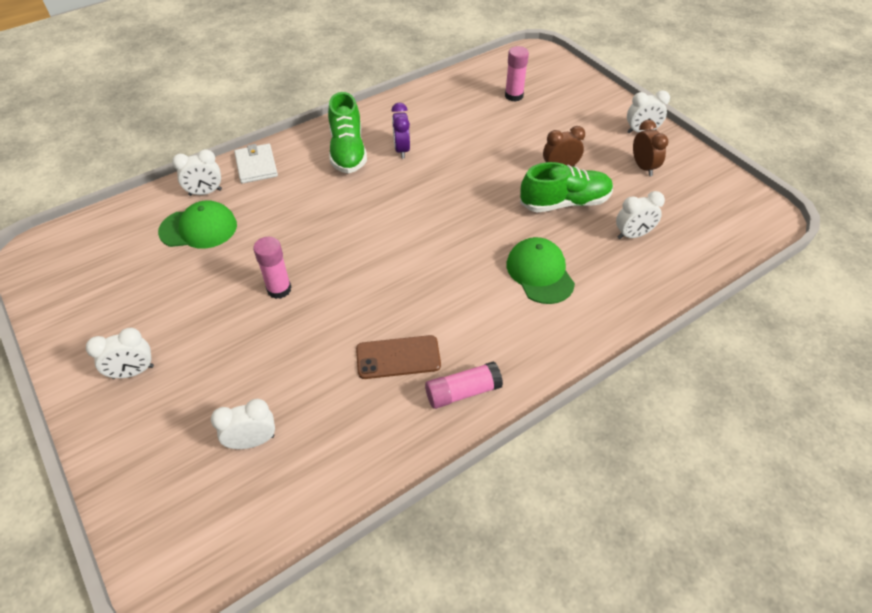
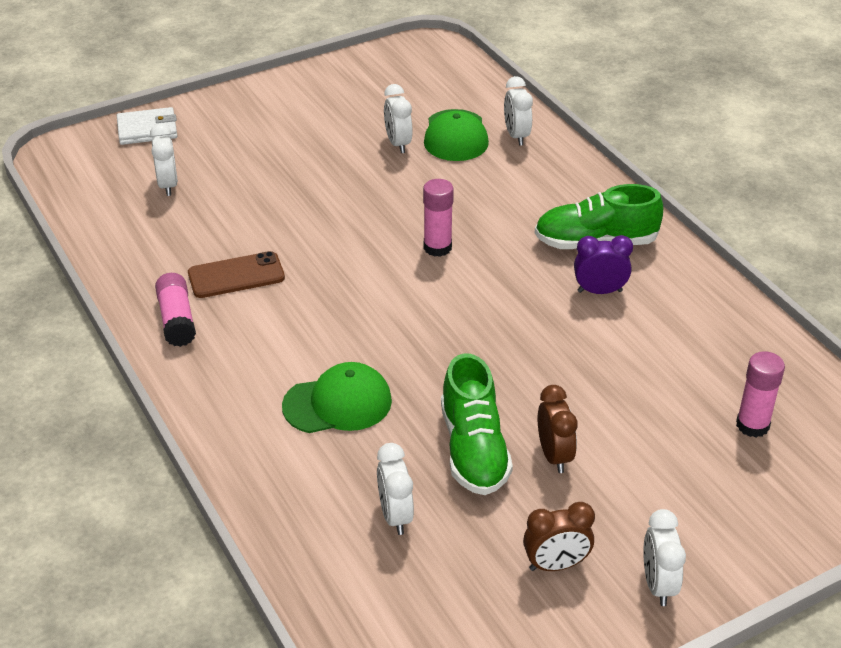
camera: 95 degrees right, 10 degrees down
(133, 372) = (267, 115): white clock -> white clock (398, 144)
(256, 166) = (565, 169): white wallet -> white wallet (147, 129)
(279, 289) = (352, 194): pink glue stick -> pink glue stick (437, 247)
(398, 357) = (236, 276): brown phone -> brown phone turned 75 degrees clockwise

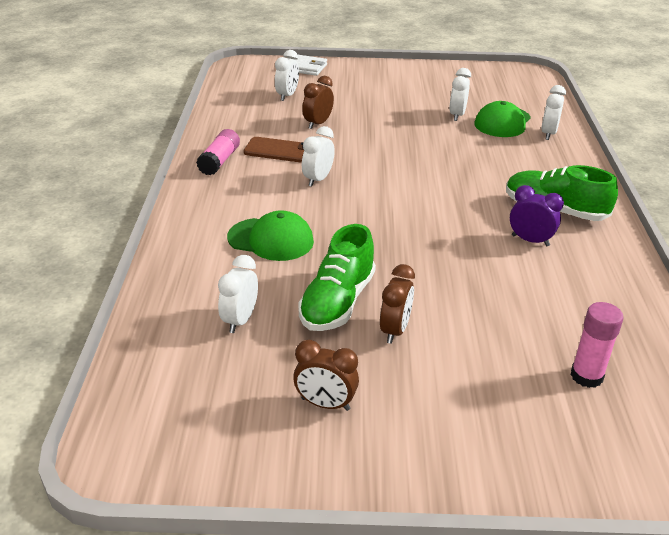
camera: 30 degrees right, 5 degrees down
(246, 216) = (318, 124): none -> brown clock
(437, 247) = (429, 177): pink glue stick -> none
(658, 585) = (396, 457): white clock -> white clock (318, 179)

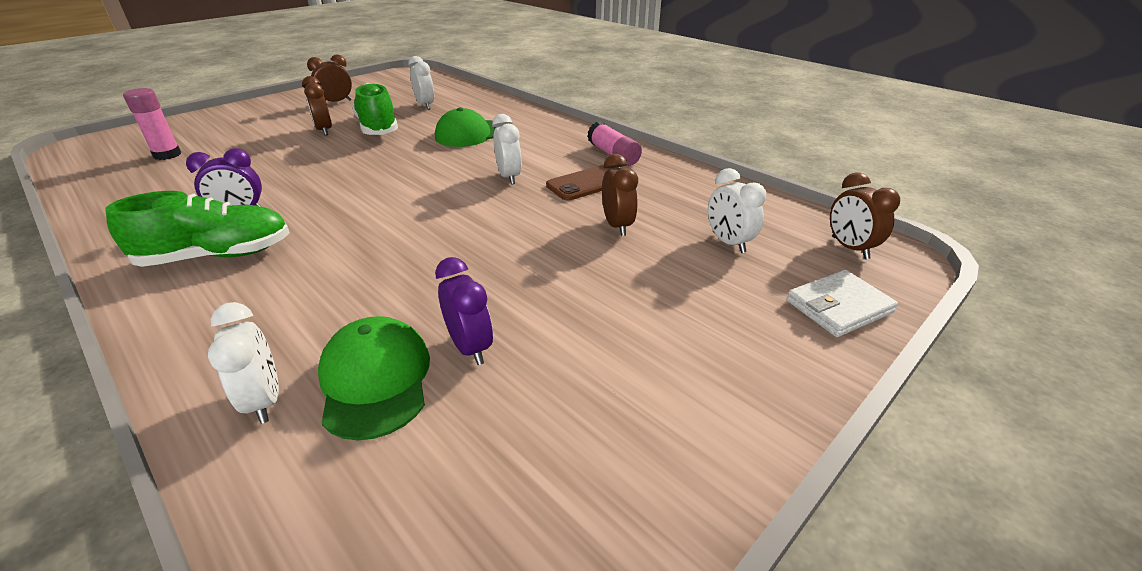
camera: 135 degrees right, 0 degrees up
(247, 73) = (849, 248): none -> brown clock
(457, 115) = (470, 347): white clock -> purple clock

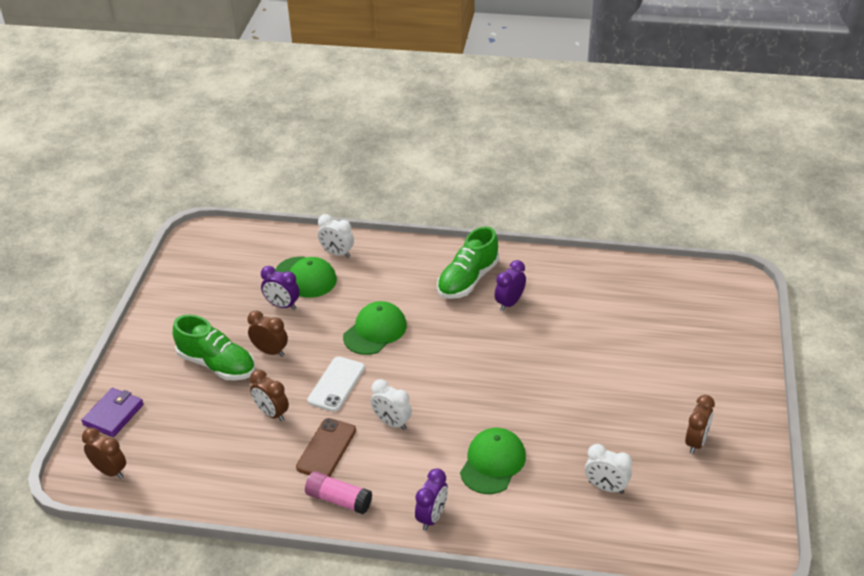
camera: 145 degrees right, 5 degrees up
(167, 155) = (663, 311): pink glue stick -> none
(324, 130) = (618, 397): brown clock -> brown clock (270, 351)
(378, 127) = (584, 426): green shoe -> green shoe (217, 364)
(407, 252) = (375, 331): none -> green cap
(520, 222) = (336, 384): none -> white phone
(554, 128) = (432, 517): none -> purple clock
(728, 242) = (191, 435): white clock -> none
(839, 307) = (113, 414): white wallet -> purple wallet

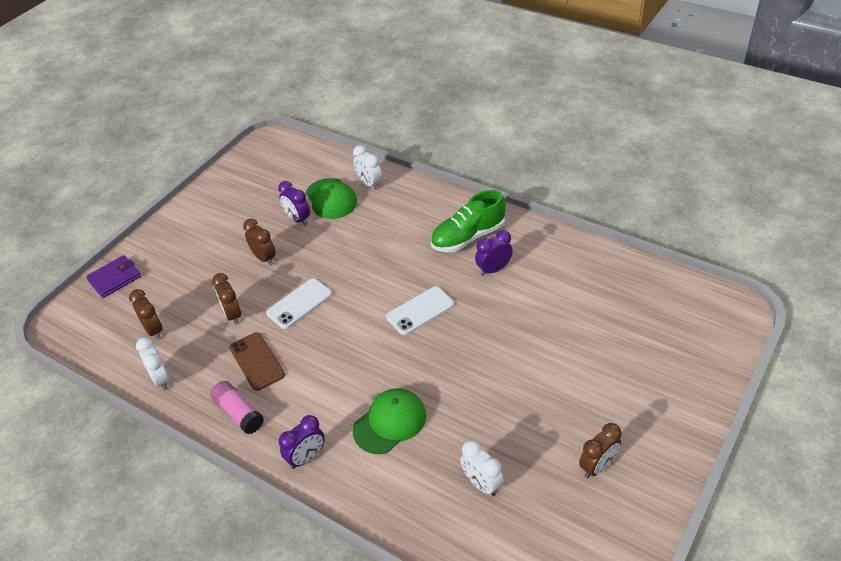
camera: 25 degrees right, 5 degrees up
(110, 471) = (83, 327): brown clock -> brown clock (154, 330)
(217, 364) = (216, 258): green shoe -> none
(326, 449) = (257, 361): brown phone -> brown phone turned 75 degrees counterclockwise
(375, 331) = (360, 263): green cap -> none
(392, 423) = (325, 354): white clock -> white clock (161, 379)
(462, 358) = (420, 311): none -> white phone

